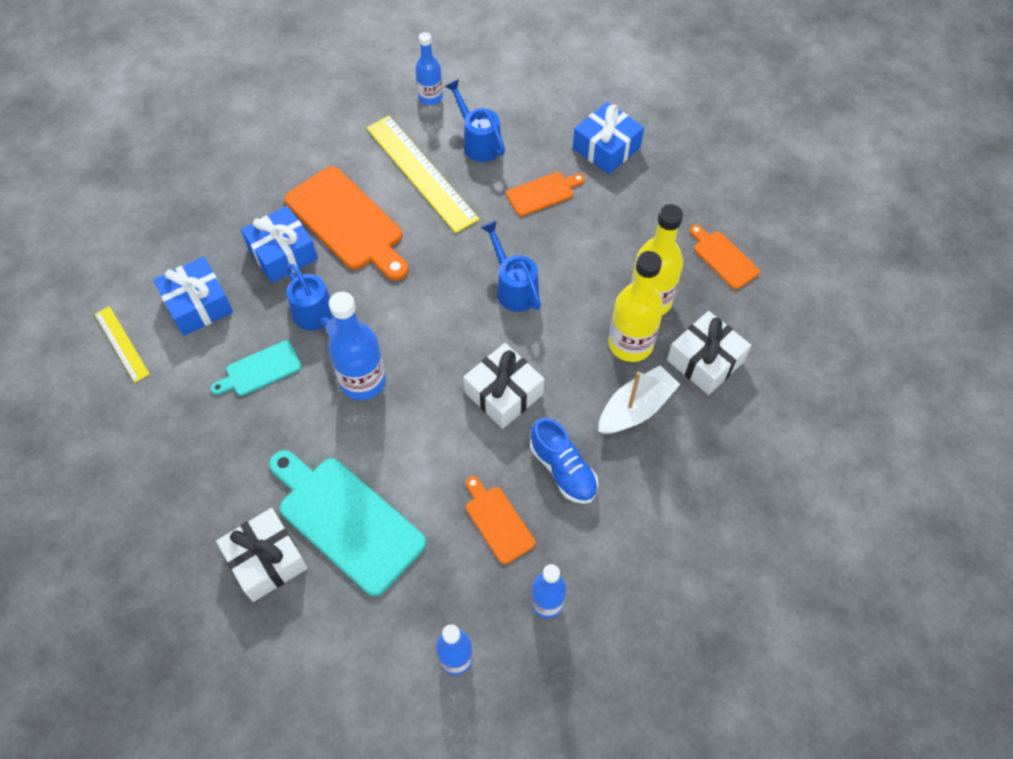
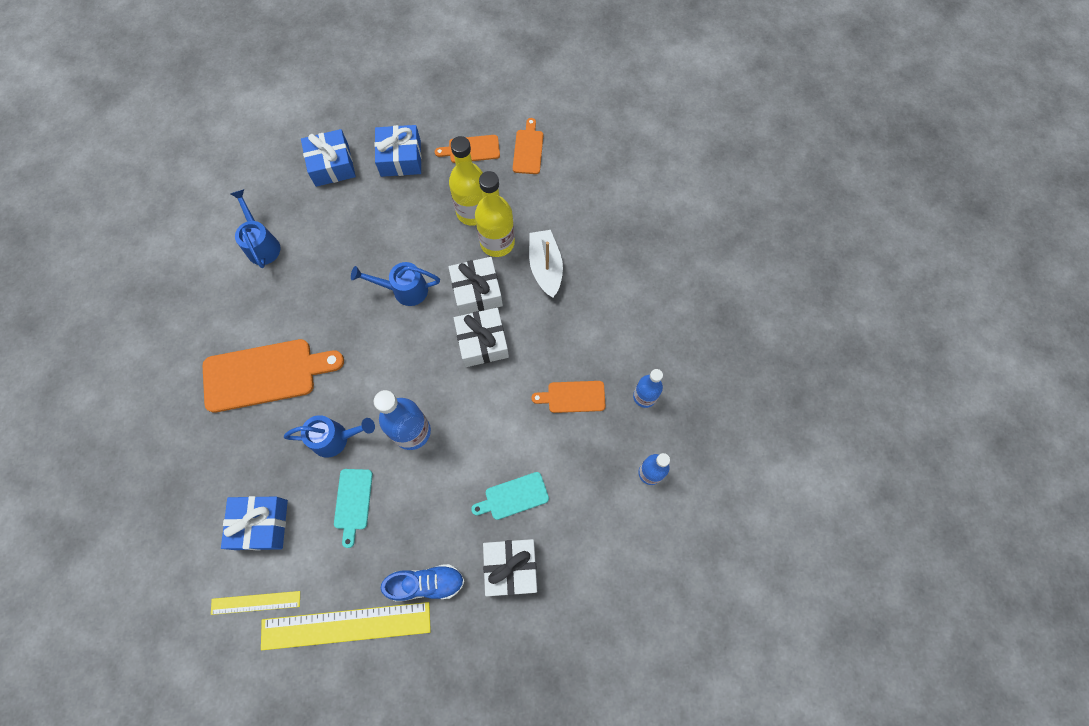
camera: 60 degrees left, 10 degrees up
(283, 253) = (259, 436): blue gift -> blue gift (400, 158)
(346, 520) = (513, 496): turquoise cutting board -> turquoise cutting board, size x0.53
(421, 173) = (259, 299): yellow ruler -> yellow ruler (346, 626)
(430, 97) = (193, 255): blue bottle -> none
(478, 142) = (262, 244): blue watering can -> blue watering can turned 75 degrees clockwise
(543, 193) = (339, 227): orange cutting board -> orange cutting board (528, 149)
(563, 469) = (561, 336): blue shoe -> blue shoe (426, 583)
(705, 361) = (538, 206): white gift -> white gift (477, 291)

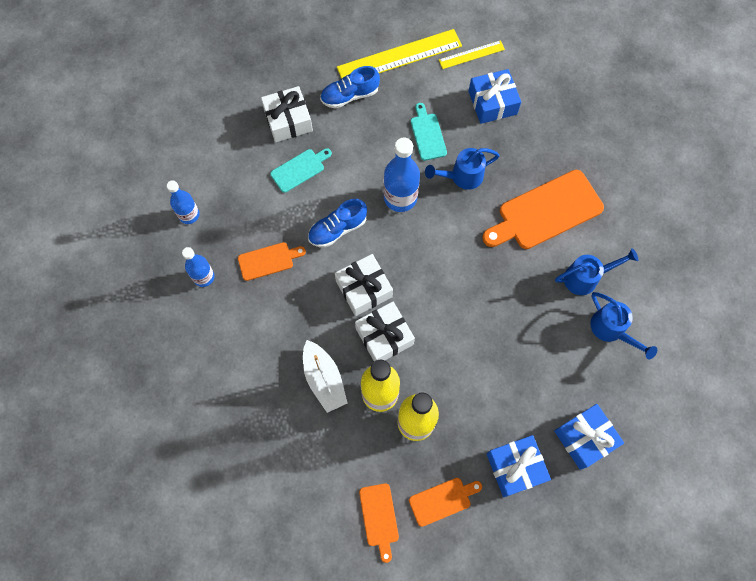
camera: 165 degrees right, 0 degrees up
(404, 290) = (454, 320): blue watering can -> blue watering can (586, 278)
(490, 413) = (337, 229): none -> blue shoe

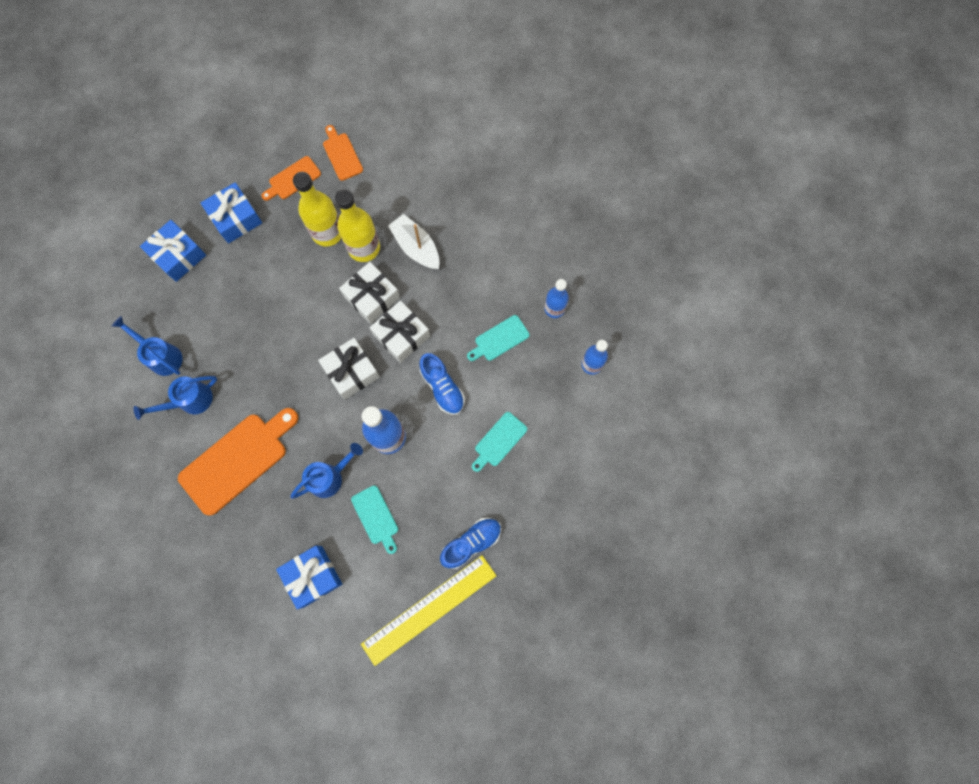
camera: 165 degrees right, 5 degrees up
(268, 260) = (499, 339): orange cutting board -> turquoise cutting board
(288, 120) = (528, 494): white gift -> white gift (351, 372)
(337, 229) = (442, 387): blue shoe -> blue shoe turned 105 degrees clockwise
(471, 55) = (347, 635): yellow ruler -> none

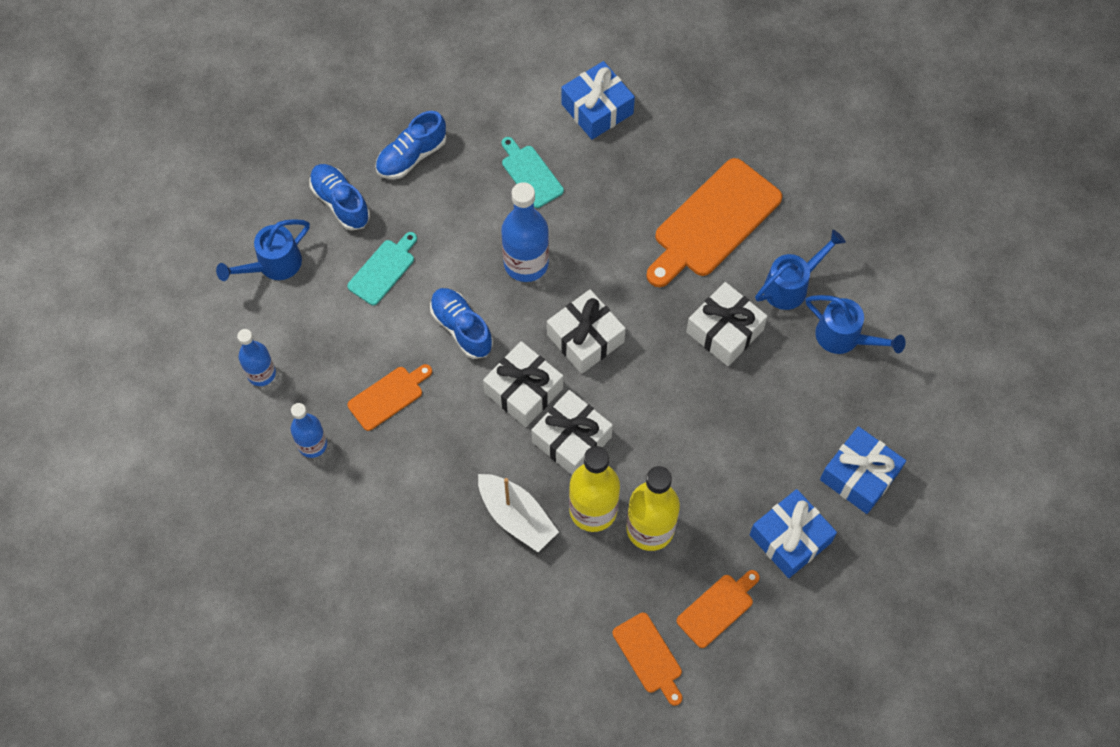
camera: 175 degrees right, 10 degrees down
(248, 369) = (724, 331): none -> white gift
(330, 477) = (594, 212): blue watering can -> blue watering can (273, 265)
(429, 609) = (456, 87): yellow ruler -> none
(499, 339) = (388, 396): turquoise cutting board -> orange cutting board
(531, 504) = (340, 203): none -> blue shoe

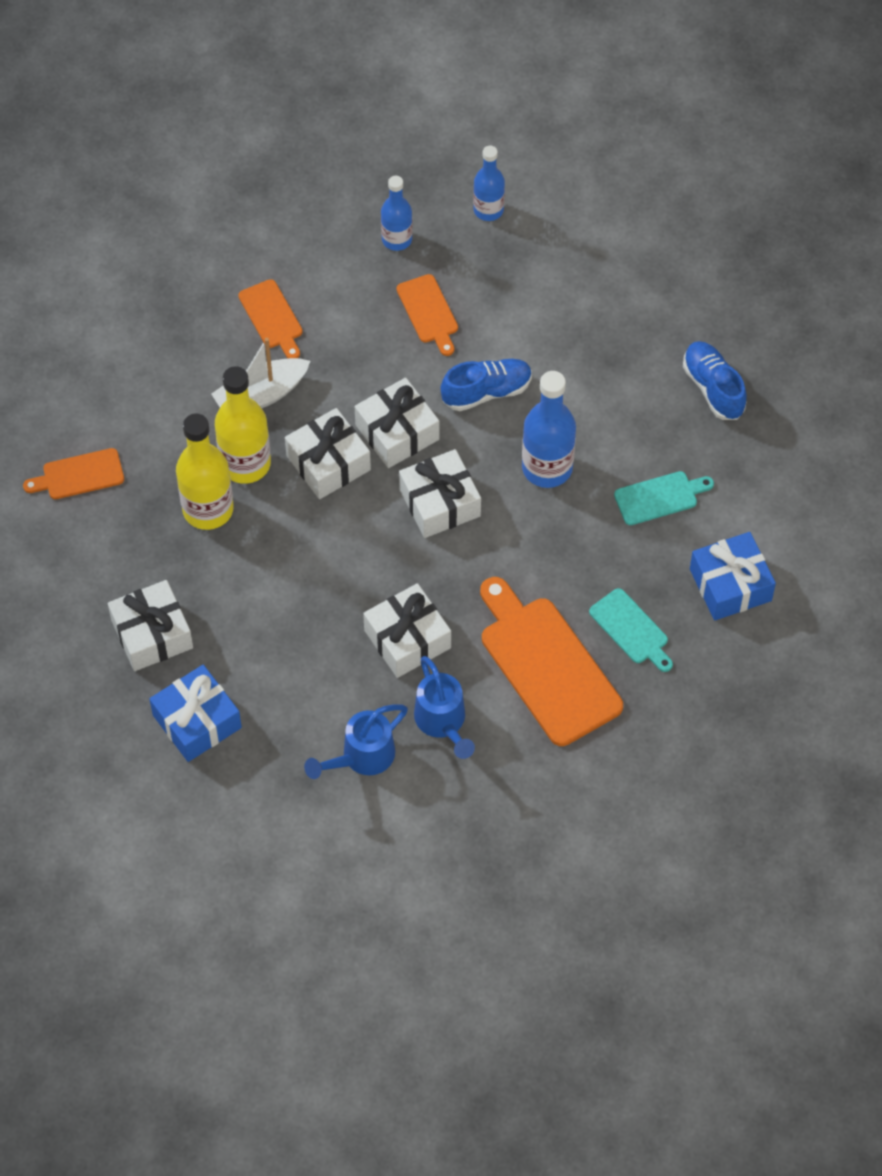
camera: 105 degrees right, 5 degrees down
(273, 265) = (611, 240): blue watering can -> none
(340, 203) = (671, 312): blue shoe -> none
(383, 270) = (577, 335): turquoise cutting board -> turquoise cutting board (631, 629)
(717, 608) = (104, 547): orange cutting board -> orange cutting board (272, 317)
(790, 539) = (152, 634): blue gift -> white gift

